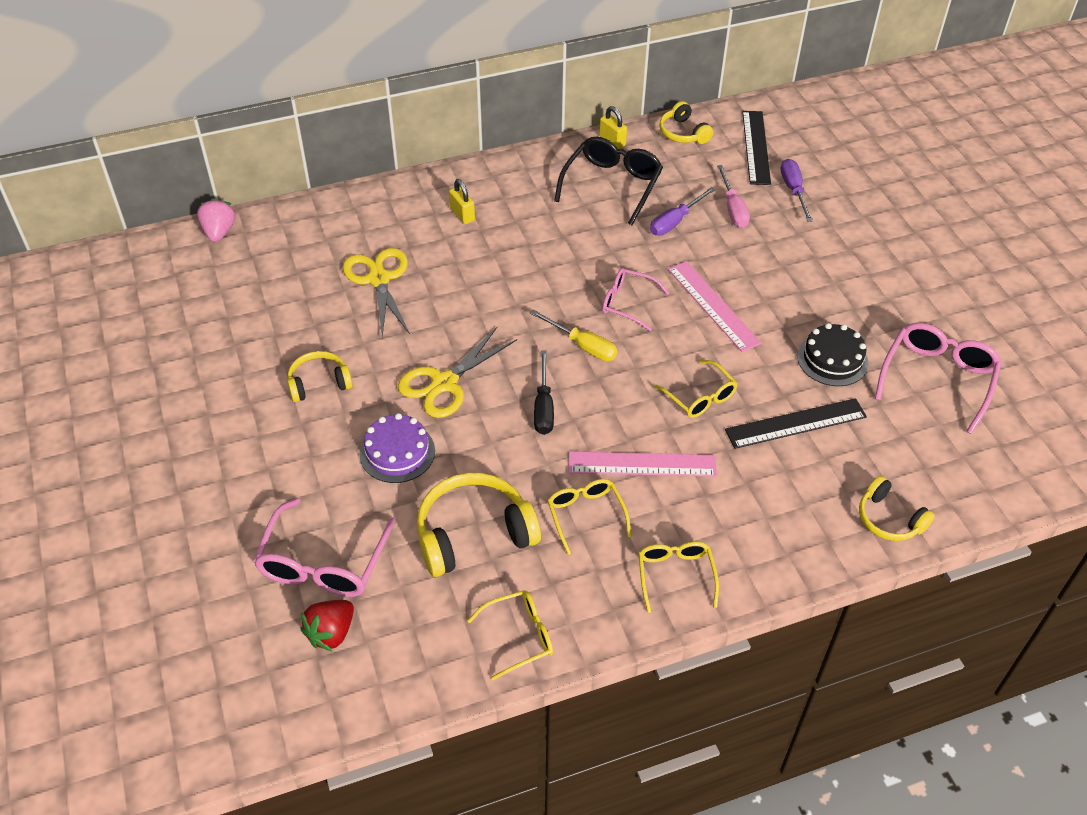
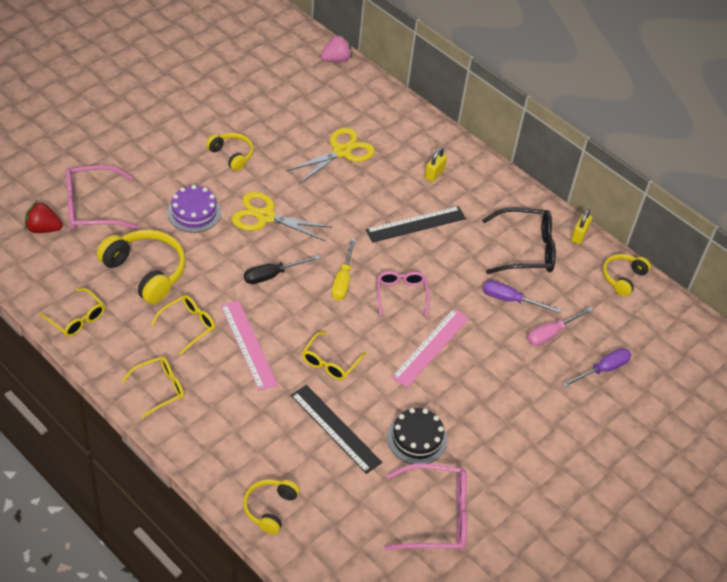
camera: 60 degrees right, 0 degrees up
(756, 147) = (641, 331): black ruler -> black ruler (416, 224)

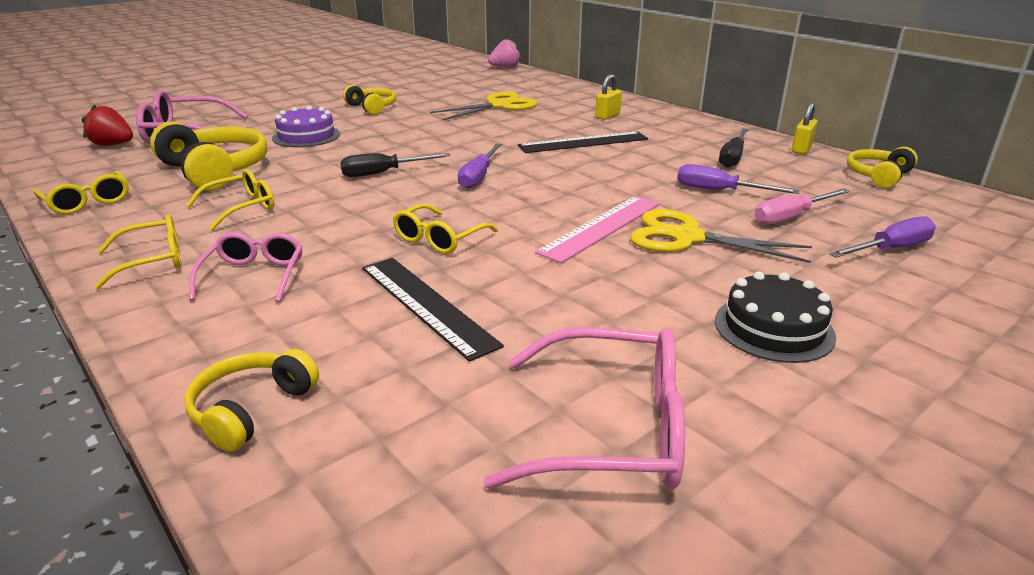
camera: 10 degrees right, 20 degrees down
(248, 344) = (319, 223): pink ruler -> none
(265, 217) = (393, 138): yellow scissors -> yellow scissors (687, 237)
(342, 280) = (478, 177): yellow screwdriver -> purple screwdriver
(401, 294) = (559, 186): pink glasses -> pink glasses (254, 276)
(417, 438) = (574, 318): black cake -> black cake (773, 328)
(526, 250) = (732, 158): black glasses -> black screwdriver

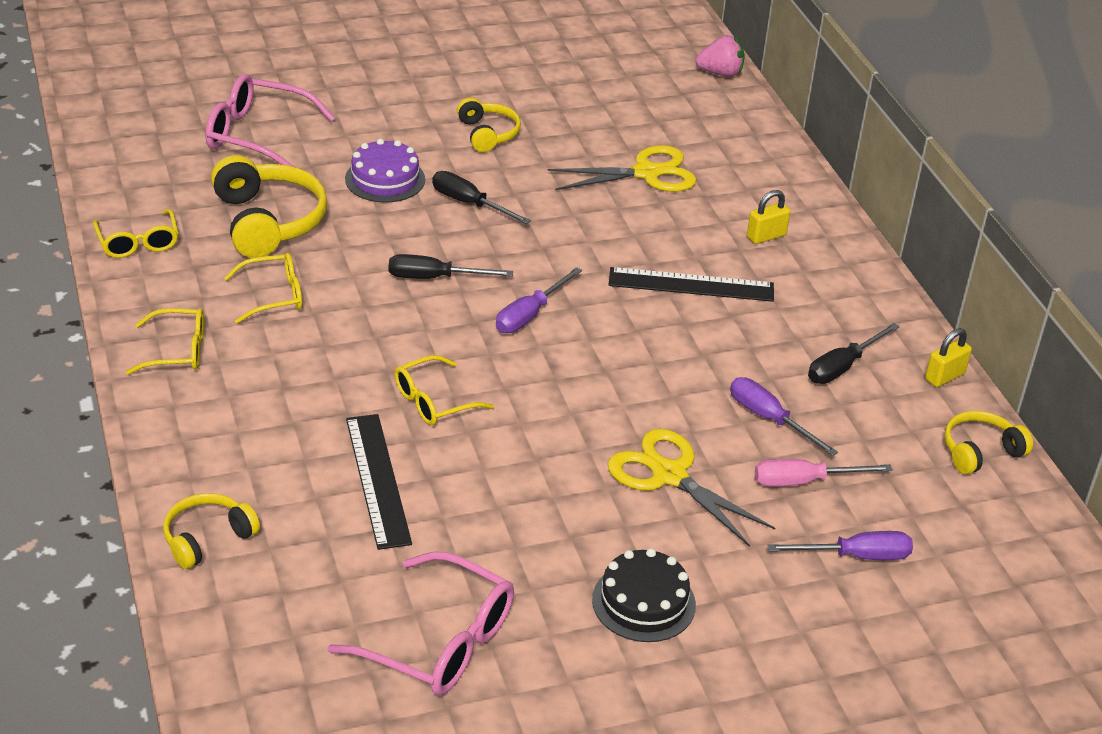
camera: 20 degrees right, 10 degrees up
(113, 145) = (178, 139): red strawberry -> none
(254, 276) = (254, 398): pink glasses -> none
(383, 136) = (469, 203): none -> black screwdriver
(601, 227) = (597, 434): pink ruler -> none

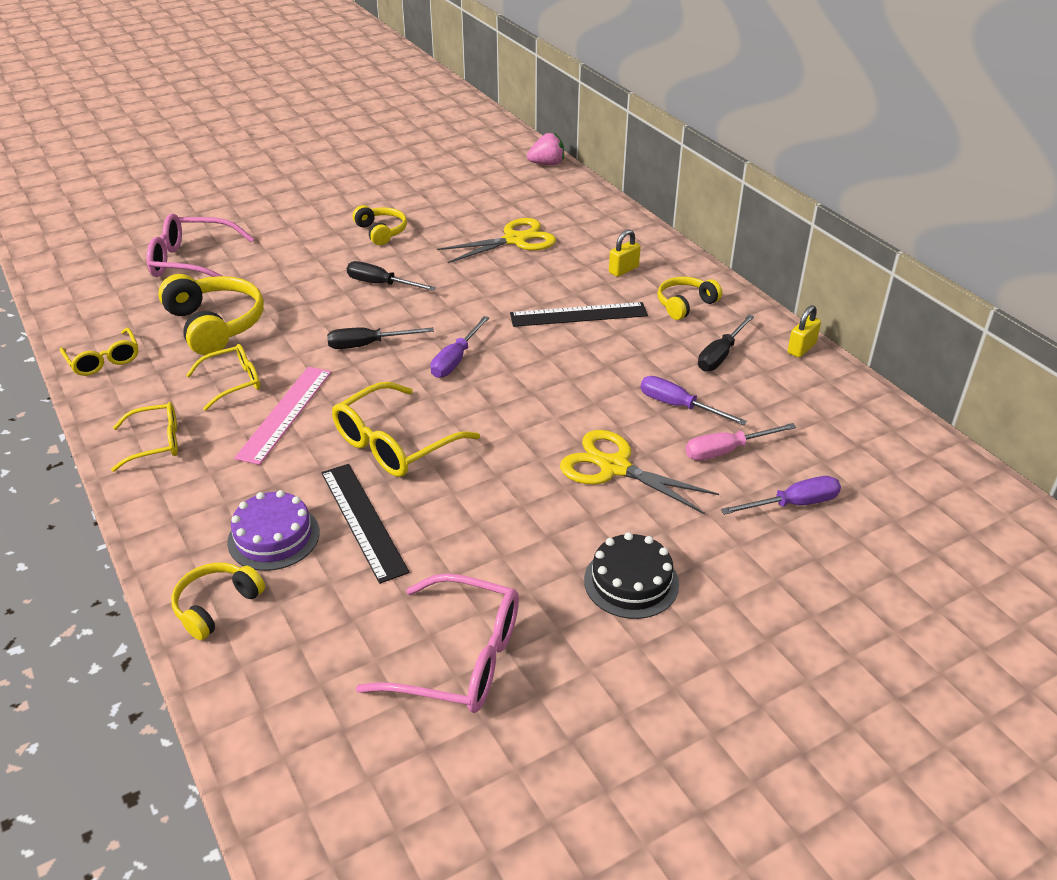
camera: 10 degrees left, 0 degrees up
(322, 343) = (285, 413): none -> pink ruler
(385, 179) = (306, 277): purple cake -> purple cake (273, 537)
(433, 401) = (394, 444): yellow glasses -> yellow glasses, size x1.59
(980, 452) = (854, 400): yellow headphones -> yellow headphones (685, 304)

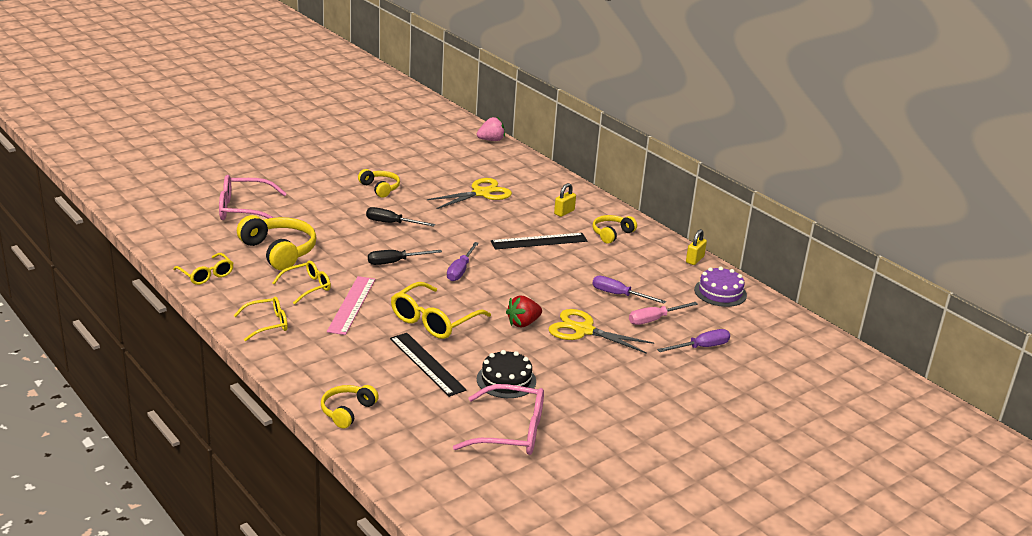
camera: 10 degrees left, 10 degrees down
(273, 537) = (370, 374): purple cake -> purple cake (720, 292)
(525, 452) = (523, 323): none -> red strawberry
(631, 582) = (607, 390): black cake -> black cake (506, 380)
(720, 355) = (641, 264): black screwdriver -> none

